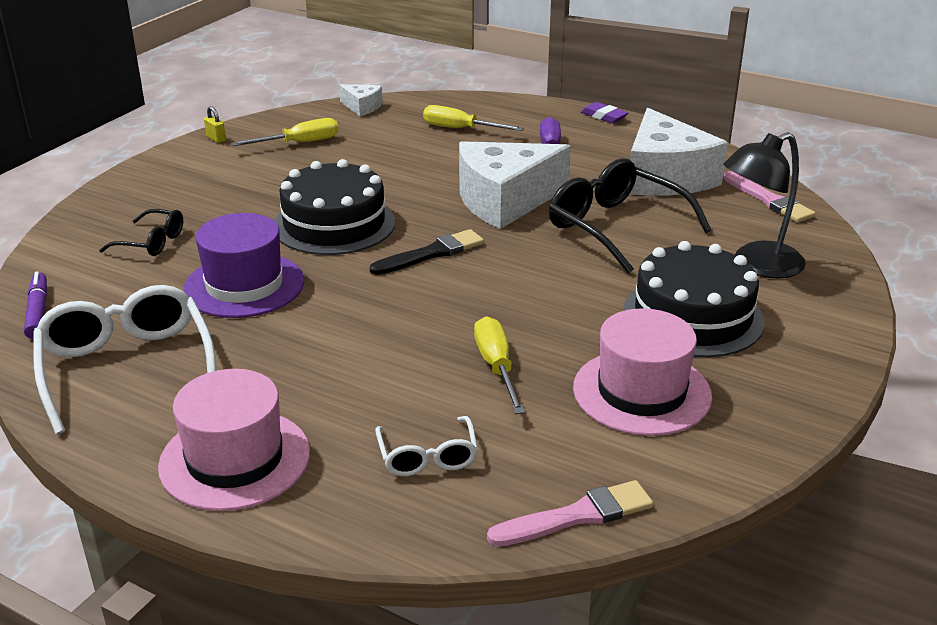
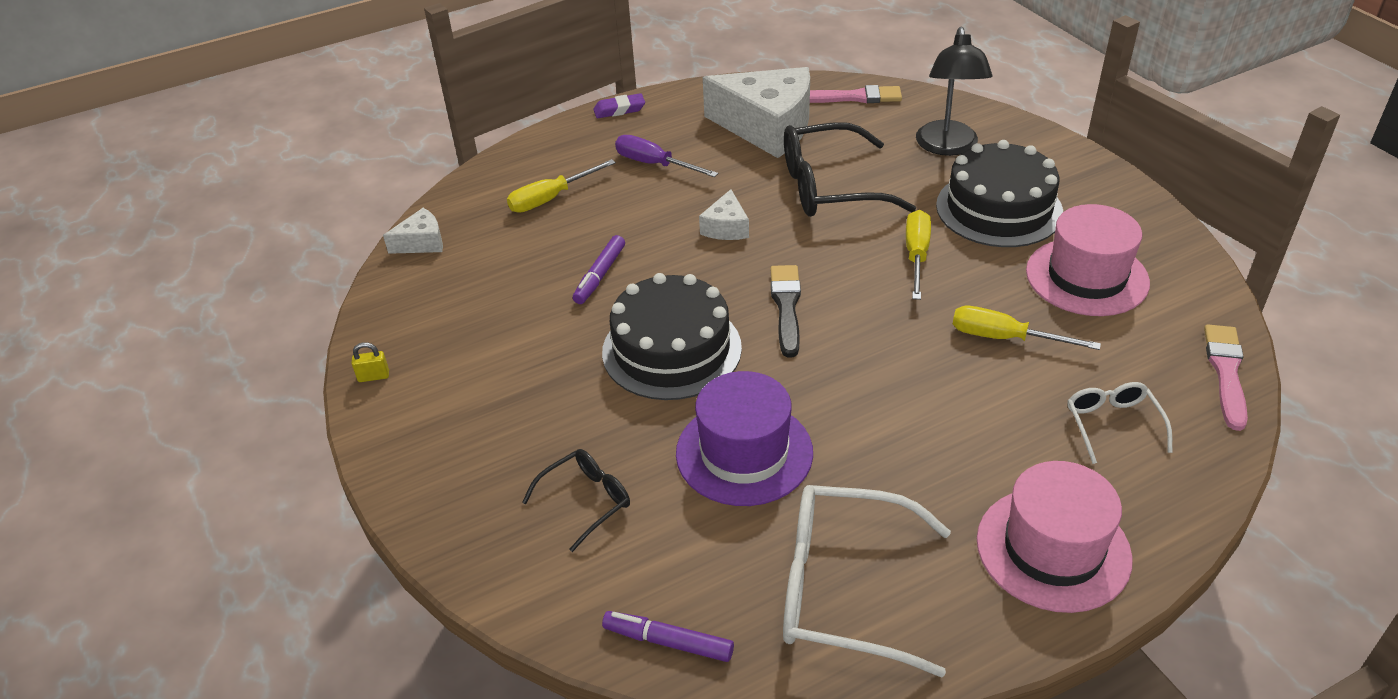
camera: 55 degrees left, 10 degrees up
(299, 143) = (459, 315): yellow screwdriver -> yellow screwdriver (916, 255)
(391, 173) = (600, 275): none -> purple marker
(427, 457) = (1112, 424): white glasses -> white glasses turned 120 degrees counterclockwise
(504, 201) = (726, 227): white cheese -> white cheese, size x0.46

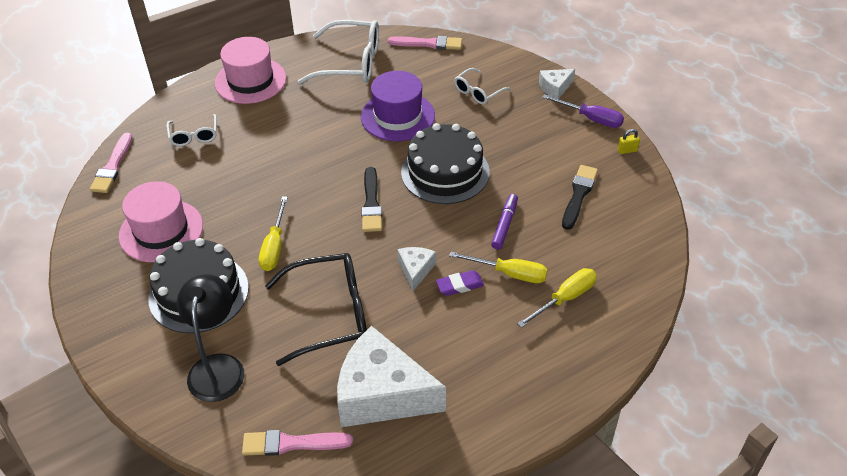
camera: 175 degrees right, 5 degrees up
(422, 242) = (651, 251): white cheese -> white cheese (555, 88)
(481, 312) = (579, 195): none -> black brush
(586, 501) = (478, 92): black glasses -> white glasses
(619, 110) = (534, 421): purple eraser -> purple eraser (460, 285)
(654, 164) = (484, 341): purple screwdriver -> purple screwdriver (591, 119)
(668, 641) = (428, 44): purple marker -> pink brush
(1004, 338) = (234, 185): yellow screwdriver -> yellow screwdriver (509, 273)

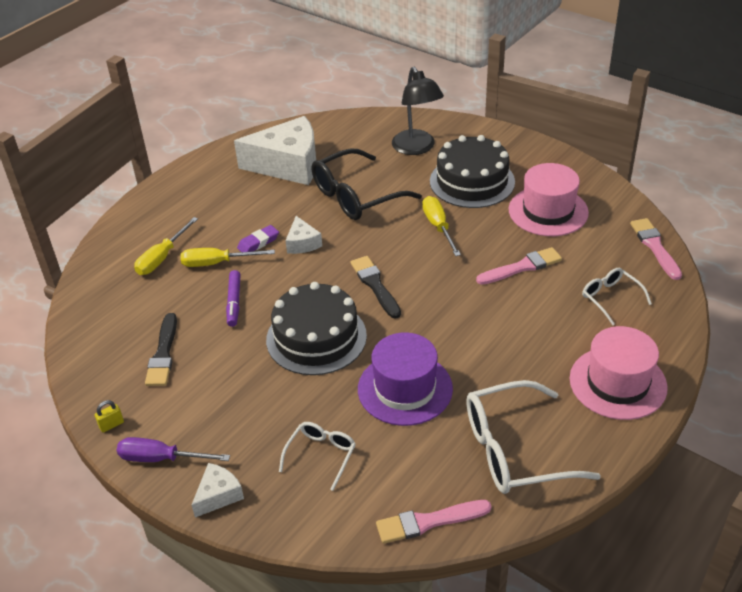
camera: 160 degrees right, 5 degrees down
(292, 443) = (335, 129): pink brush -> pink brush (522, 267)

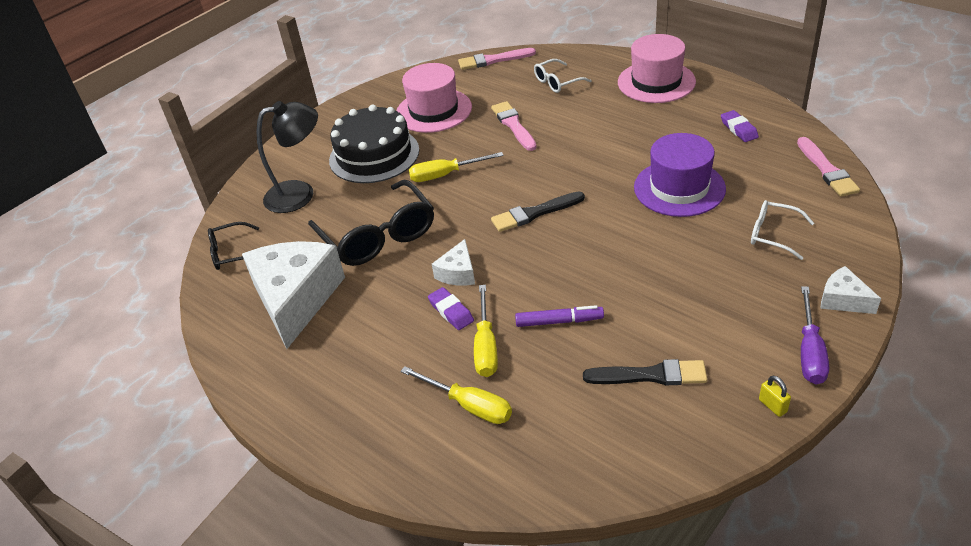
camera: 85 degrees left, 0 degrees up
(302, 243) = (458, 273): white cheese -> white cheese turned 120 degrees clockwise
(316, 337) = (615, 250): black cake -> none
(346, 127) = (231, 253): none -> black glasses
(514, 450) = (738, 129): white glasses -> purple eraser

